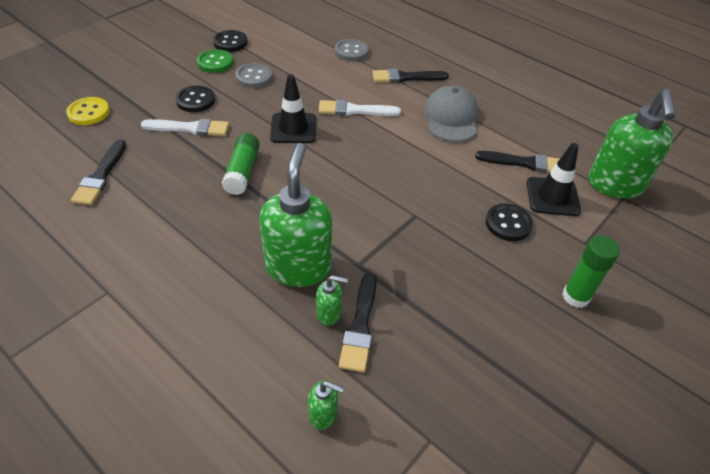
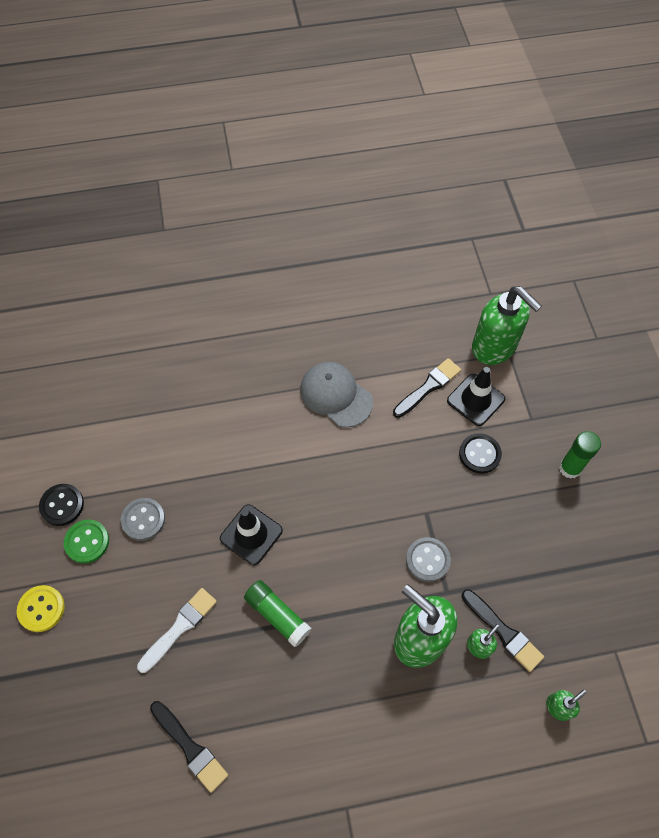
camera: 50 degrees left, 15 degrees up
(88, 112) = (76, 715): yellow button -> yellow button (41, 609)
(195, 100) = (138, 597): black button -> none
(351, 51) = (174, 403): grey button -> grey button (427, 560)
(354, 110) = (266, 465): white brush -> none
(406, 77) = (253, 387): black brush -> none

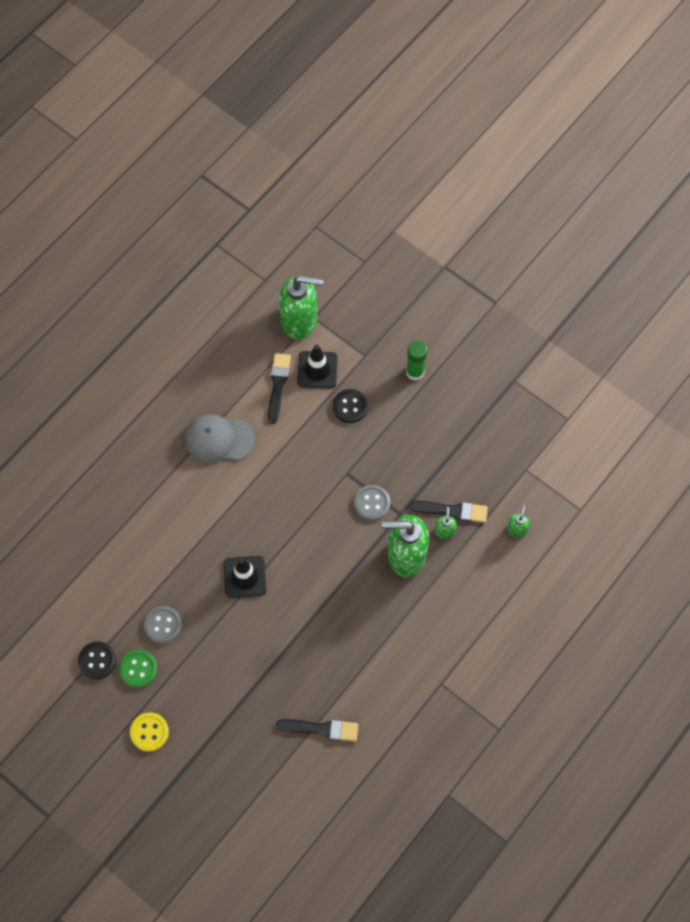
camera: 40 degrees left, 5 degrees up
(179, 627) = (251, 669): white brush -> none
(277, 615) = (306, 612): green glue stick -> none

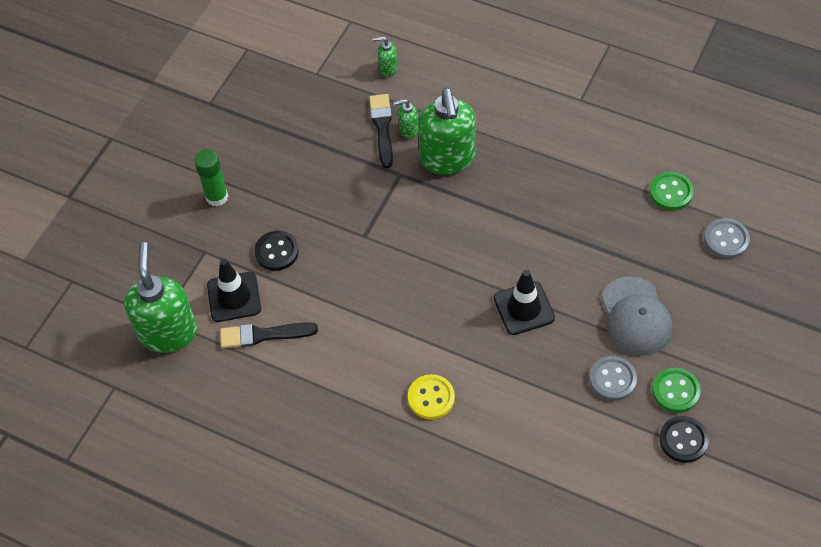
camera: 100 degrees left, 10 degrees down
(149, 732) = (744, 358): yellow button -> yellow button (431, 398)
(219, 439) = (353, 382): grey cap -> grey cap (636, 316)
(321, 729) = (671, 192): black brush -> green button
(372, 503) = (394, 203): grey button -> grey button (726, 239)

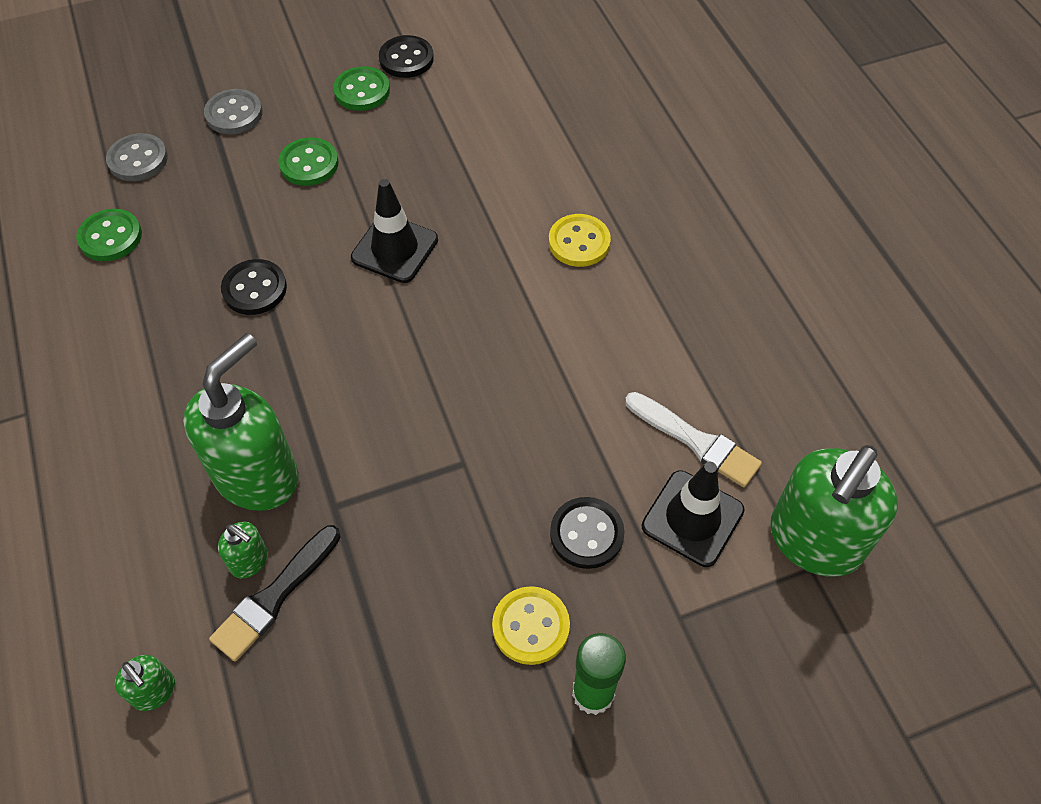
camera: 140 degrees left, 0 degrees up
(263, 335) = (696, 441): black brush -> white brush
(265, 199) = (531, 626): none -> yellow button
(563, 229) = (254, 289): none -> black button
(612, 379) = (399, 135): grey button -> grey button (234, 114)
(636, 316) = (309, 164): grey cap -> green button

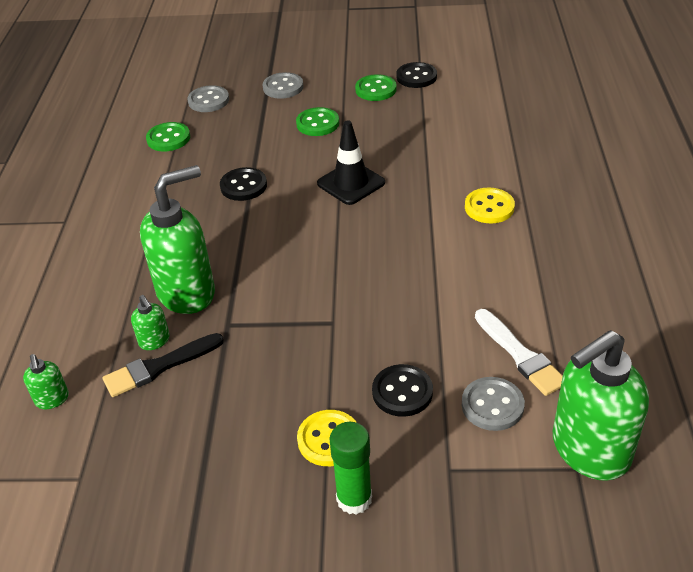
camera: 25 degrees right, 15 degrees down
(692, 518) = (492, 405): black traffic cone -> grey button

